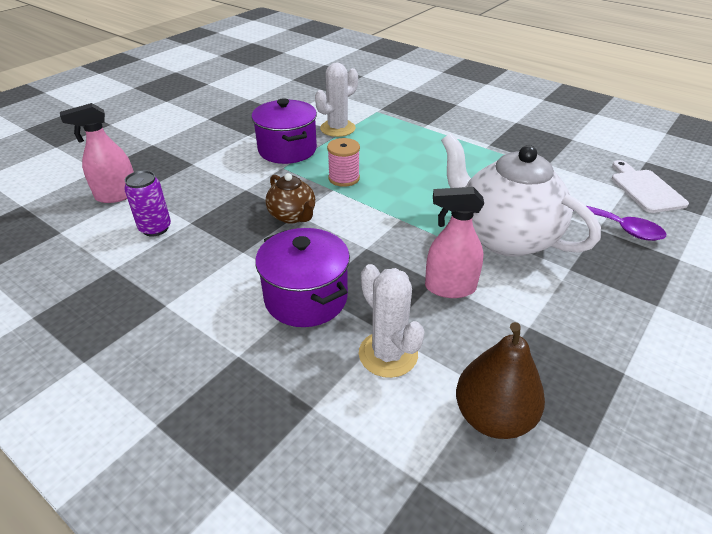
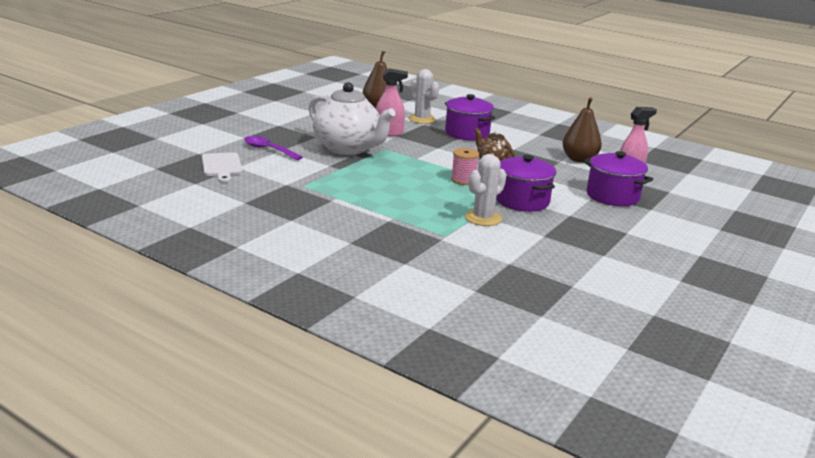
camera: 175 degrees right, 15 degrees down
(155, 228) = (579, 159): purple can -> brown pear
(177, 160) = (612, 196): none -> purple pot

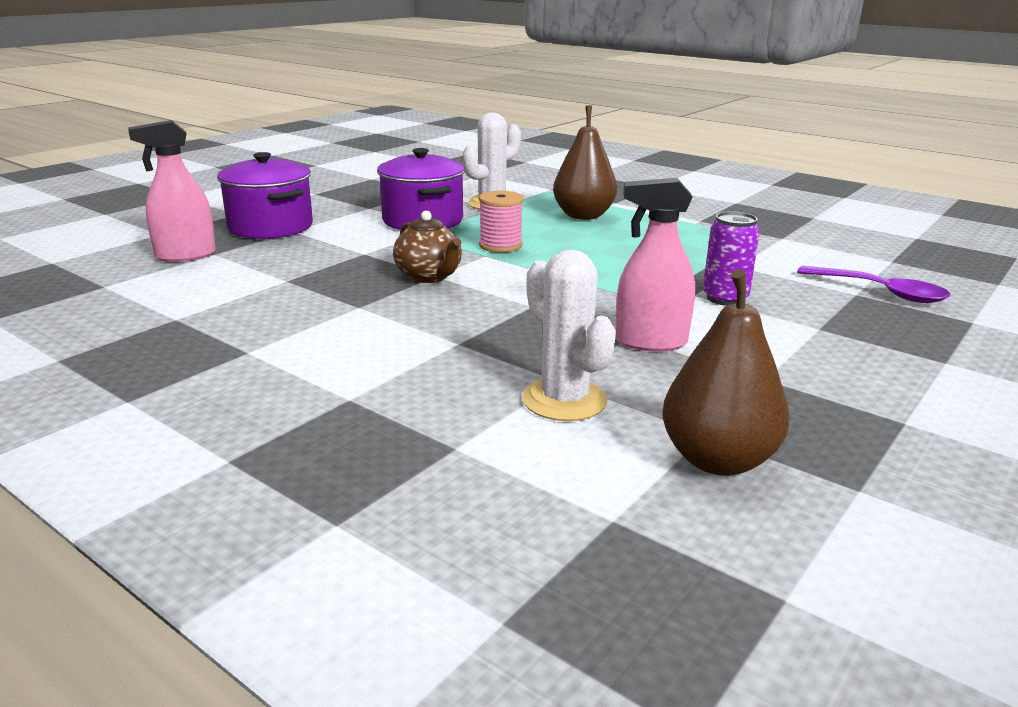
camera: 175 degrees left, 0 degrees up
(222, 166) = (917, 261): white cutting board -> none
(348, 148) = (725, 298): white teapot -> purple can
(467, 133) = (447, 348): purple pot -> none
(579, 159) = (237, 284): brown pear -> brown pear (583, 216)

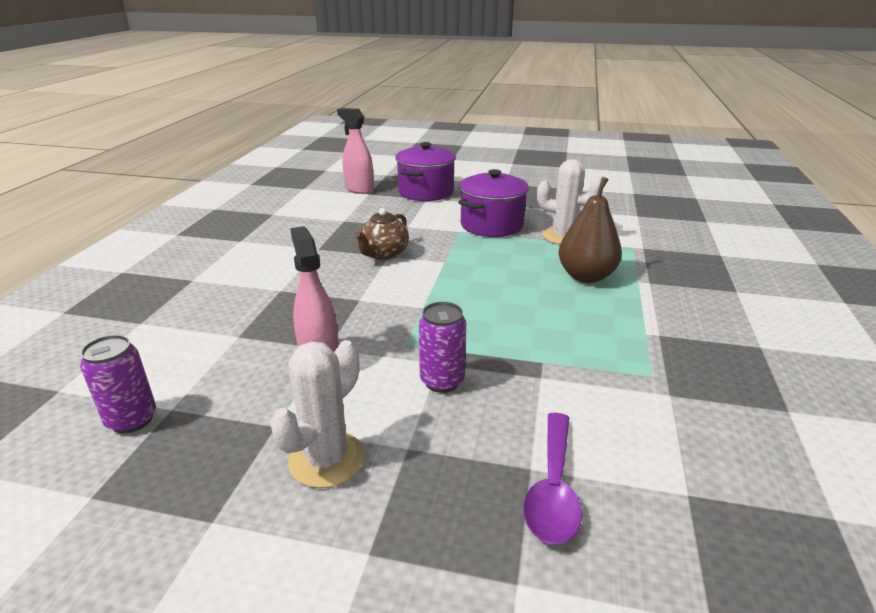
camera: 65 degrees right, 5 degrees up
(500, 245) = (470, 261): pink spool -> none
(564, 400) = (208, 343): white cactus -> white cactus (327, 459)
(718, 460) = (132, 420): brown pear -> purple can

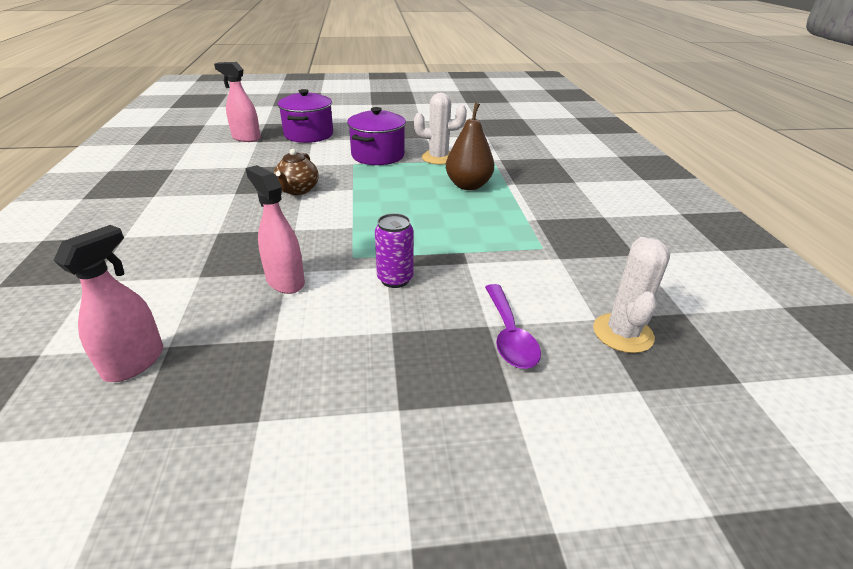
camera: 20 degrees left, 5 degrees up
(132, 420) = (135, 362): purple can -> pink spray bottle
(327, 459) = (331, 354): white cactus -> white cactus (622, 333)

